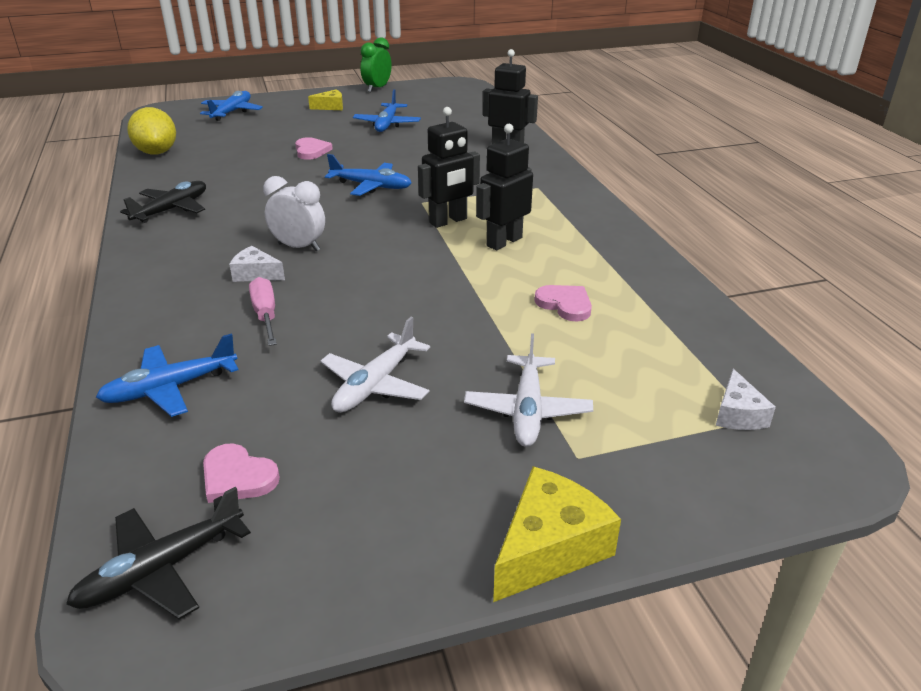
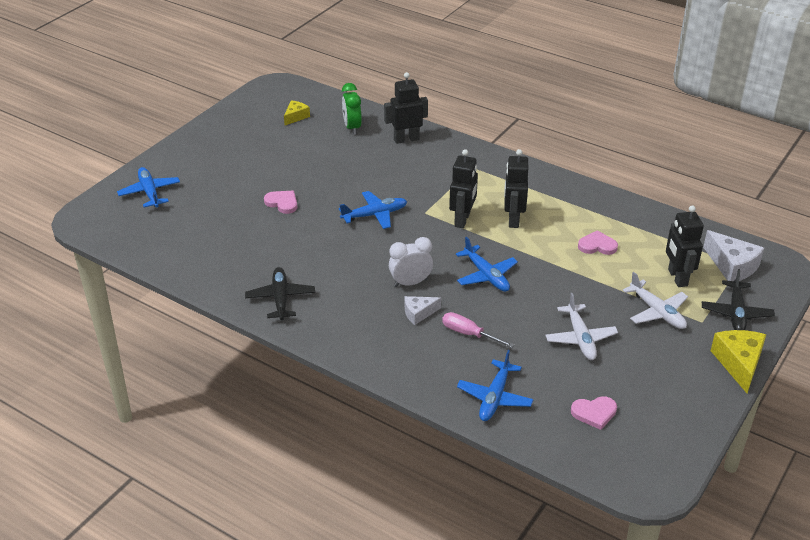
camera: 40 degrees left, 5 degrees up
(157, 152) = (170, 258): yellow lemon -> none
(162, 569) = (627, 461): black plane -> black plane (736, 313)
(330, 107) = (219, 152): yellow cheese -> yellow cheese (296, 117)
(377, 88) = (221, 116): green clock -> green clock (352, 128)
(387, 124) = (292, 152): blue plane -> blue plane (486, 275)
(623, 386) = (677, 277): none -> black robot
(738, 414) = (732, 266): white cheese -> white cheese, size x1.67

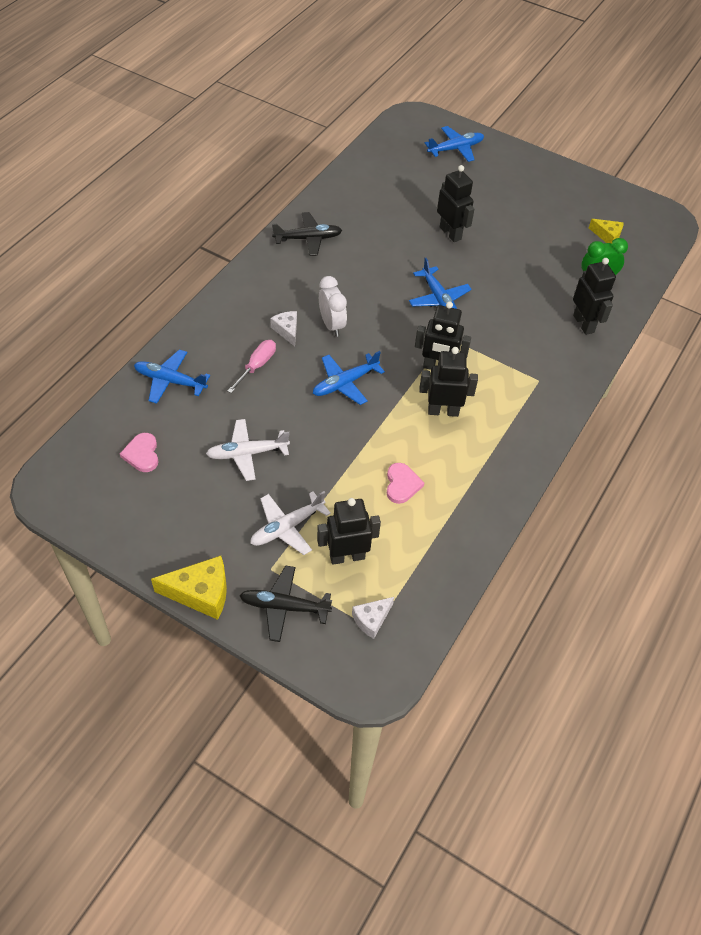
camera: 85 degrees right, 15 degrees up
(282, 203) = (450, 233): pink heart -> black robot
(732, 266) = (371, 619): white cheese -> white cheese, size x0.60

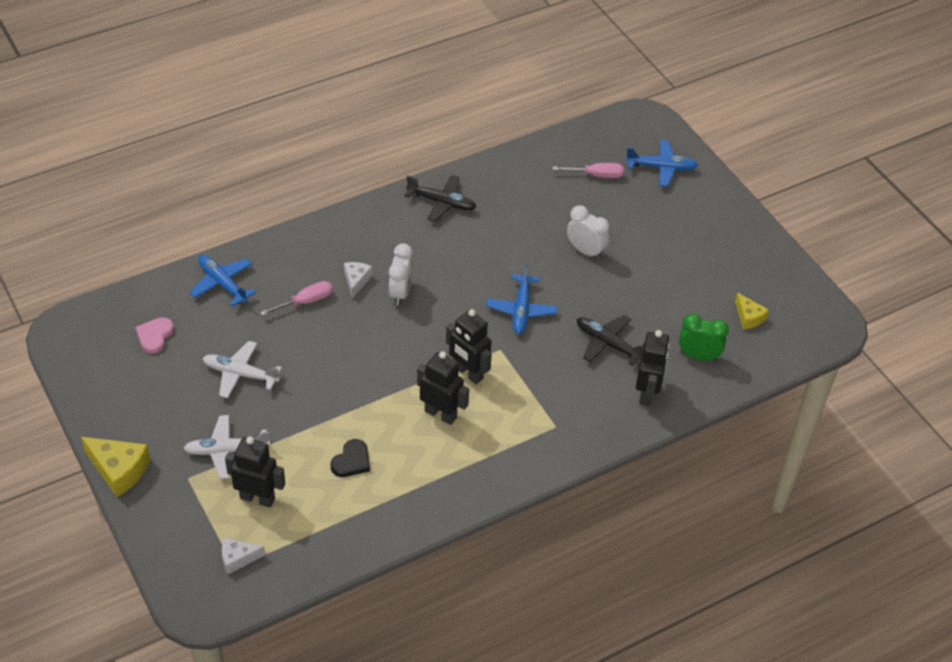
camera: 30 degrees right, 5 degrees down
(285, 607) = (176, 513): black plane -> black plane (608, 344)
(345, 383) = (372, 350): blue plane -> none
(402, 484) = (351, 461): pink heart -> black heart
(412, 172) = (596, 175): none -> pink screwdriver
(450, 233) = (585, 251): black robot -> white clock

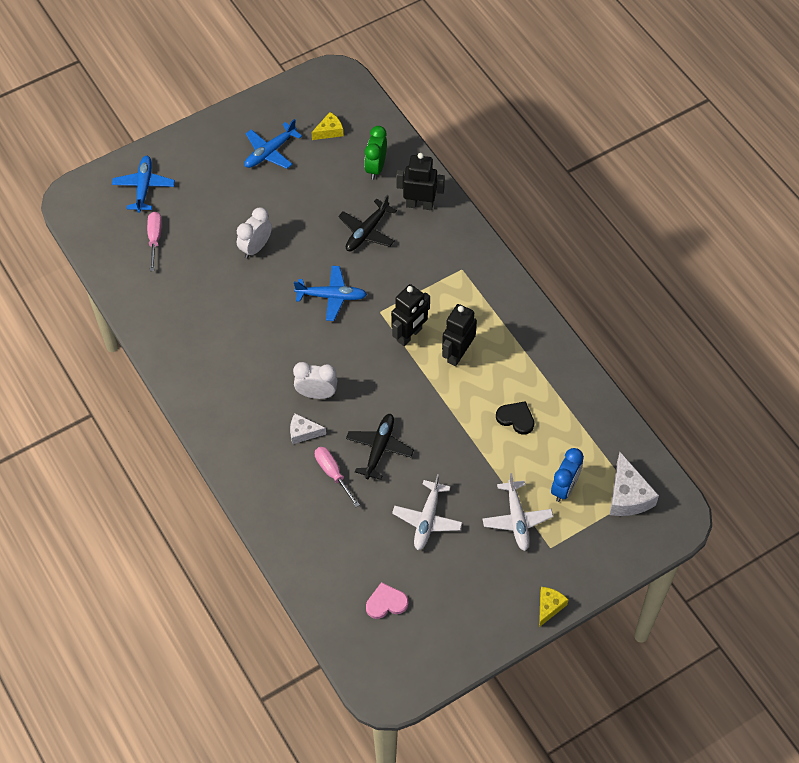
camera: 90 degrees left, 10 degrees up
(119, 470) = (549, 607): yellow cheese -> yellow cheese, size x0.60
(154, 336) = (386, 603): pink heart -> pink heart turned 150 degrees clockwise
(222, 284) = (313, 550): blue plane -> blue plane (270, 152)
(238, 558) = (628, 495): white cheese -> white cheese, size x1.67
(257, 498) = (564, 488): black robot -> blue clock
(441, 202) = (194, 366): black plane -> black plane (379, 449)

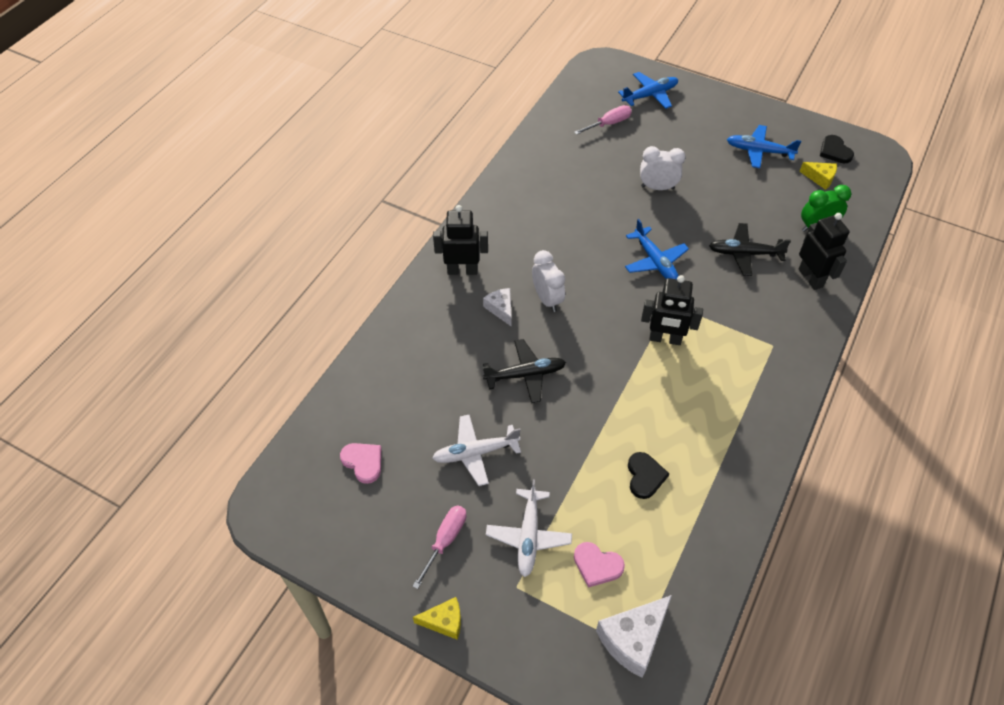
camera: 60 degrees right, 5 degrees down
(309, 102) = (834, 151): none -> black heart
(333, 474) = (474, 352): pink screwdriver -> pink screwdriver (445, 541)
(457, 354) = (677, 388): black robot -> black robot (462, 270)
(517, 519) = (528, 536): white plane -> white plane turned 45 degrees counterclockwise
(564, 488) = (597, 565): blue clock -> pink heart

